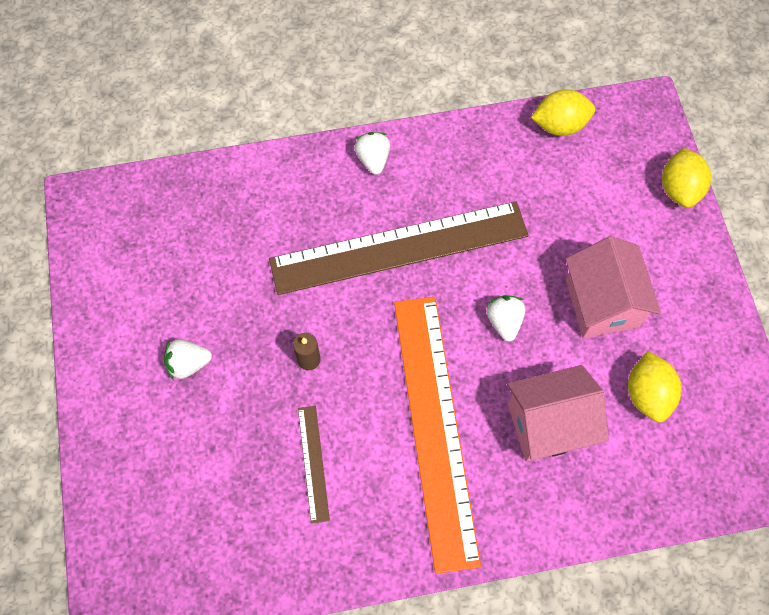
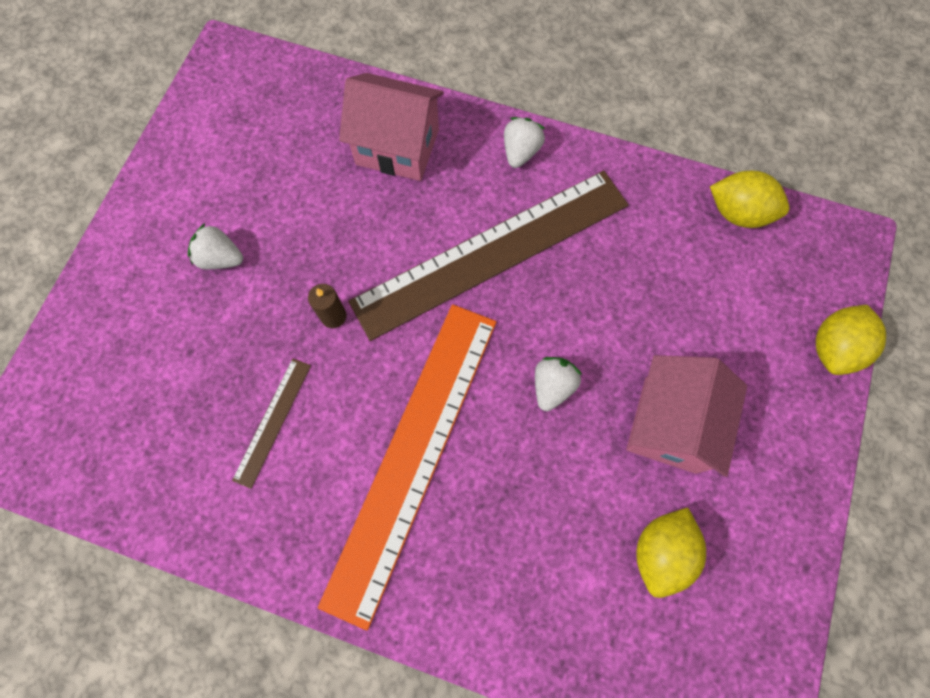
camera: 30 degrees right, 5 degrees up
(399, 248) = (491, 253): brown ruler -> brown ruler turned 45 degrees counterclockwise
(548, 424) = (532, 521): pink house -> pink house (397, 147)

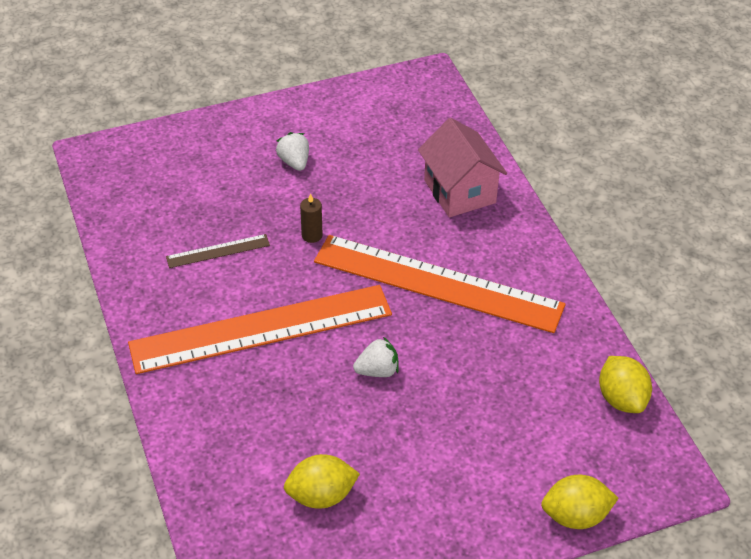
camera: 50 degrees right, 25 degrees down
(491, 253) = (438, 283): brown ruler -> orange ruler
(520, 152) = (528, 253): white strawberry -> none
(670, 424) = (415, 450): pink house -> none

